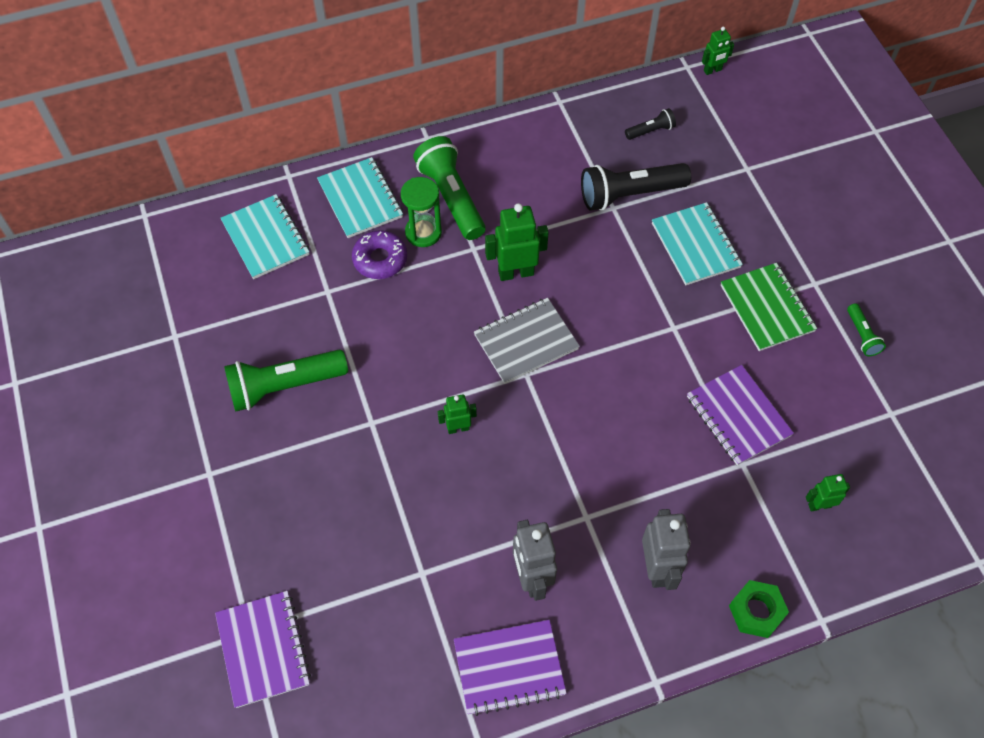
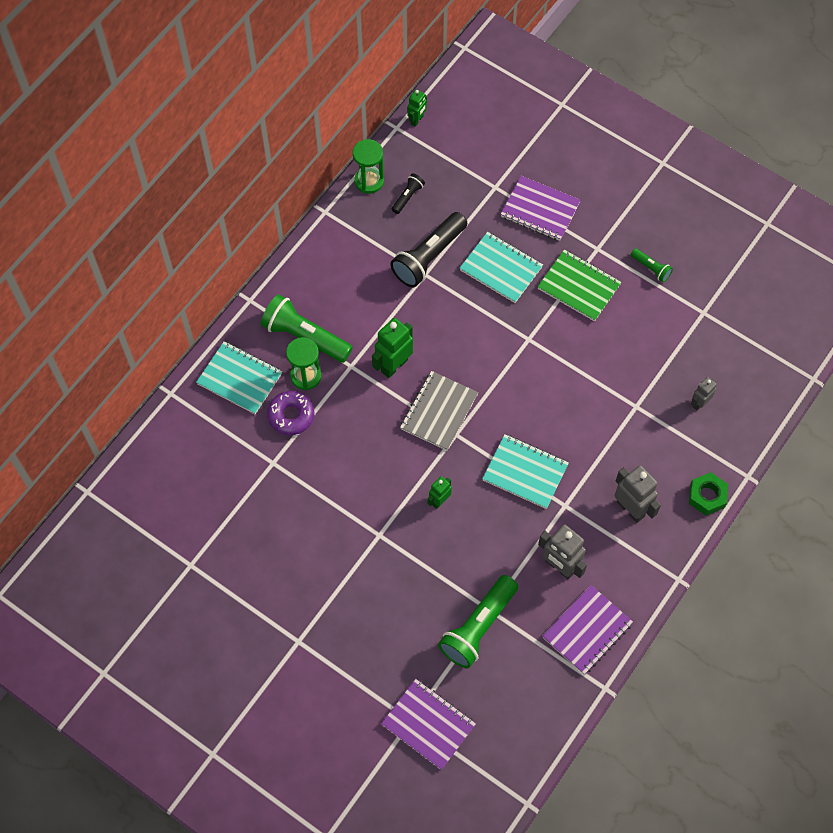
camera: 35 degrees left, 5 degrees up
(266, 238) = (194, 452): turquoise notebook -> turquoise notebook (525, 472)
(284, 386) = (299, 549): green flashlight -> green flashlight (478, 627)
(623, 98) = (369, 181): none -> green hourglass
(738, 416) = (611, 376): purple notebook -> purple notebook (540, 210)
(819, 505) = (699, 403): green robot -> grey robot

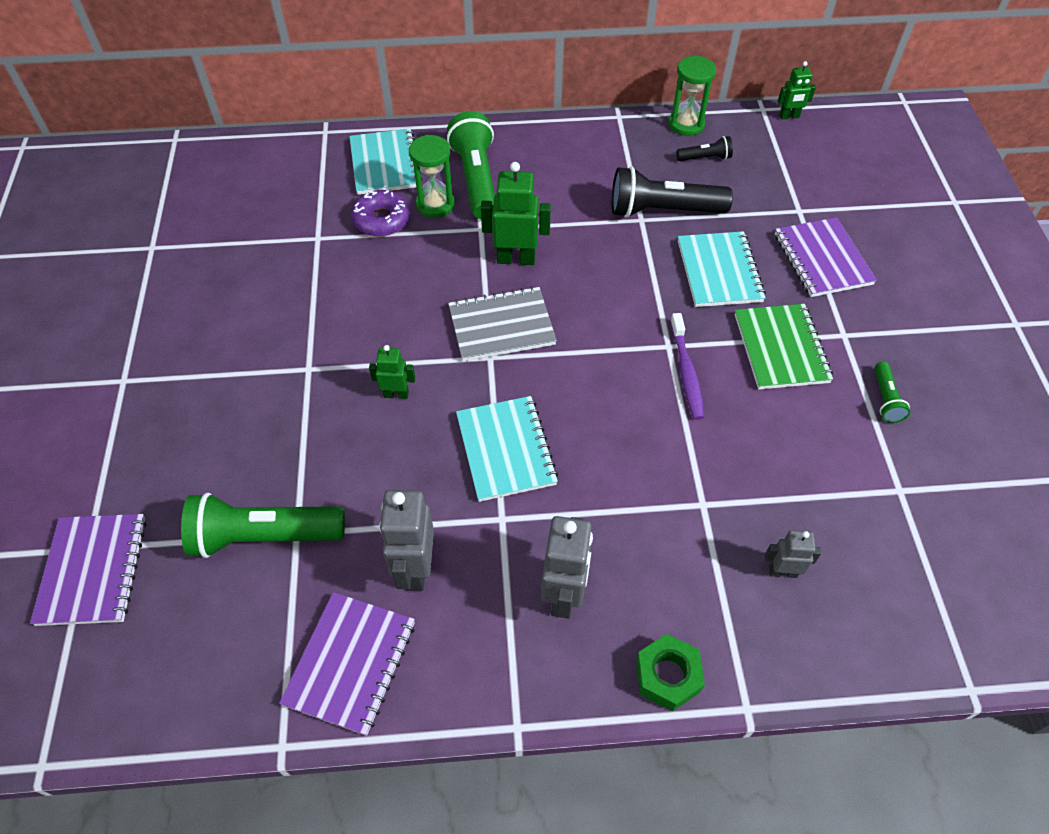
camera: 50 degrees right, 10 degrees down
(553, 345) = (686, 372): none -> purple toothbrush
(587, 631) = (351, 663): purple notebook -> purple notebook turned 75 degrees counterclockwise

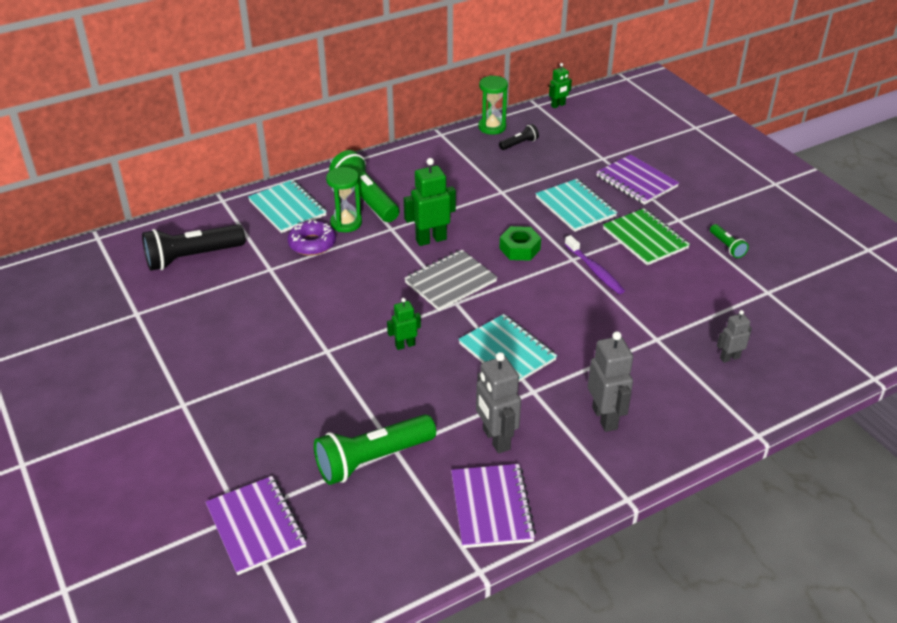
camera: 25 degrees left, 15 degrees down
(662, 211) = (512, 182): black flashlight -> black flashlight (192, 257)
(668, 676) = (700, 436): green nut -> green nut (519, 249)

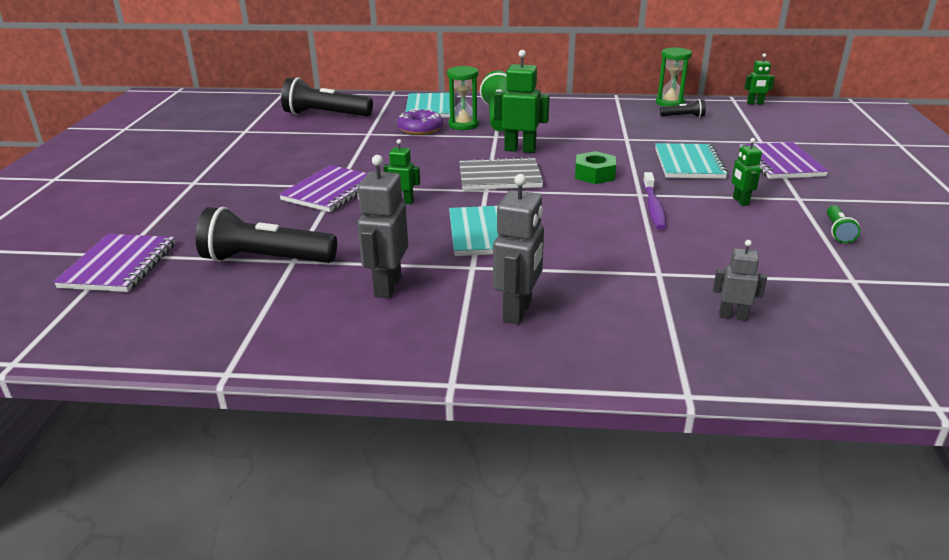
camera: 35 degrees right, 10 degrees down
(372, 460) = (265, 260): green flashlight -> black flashlight
(491, 507) = (310, 332): purple notebook -> purple notebook (331, 191)
(645, 239) = (740, 201): green notebook -> green robot

